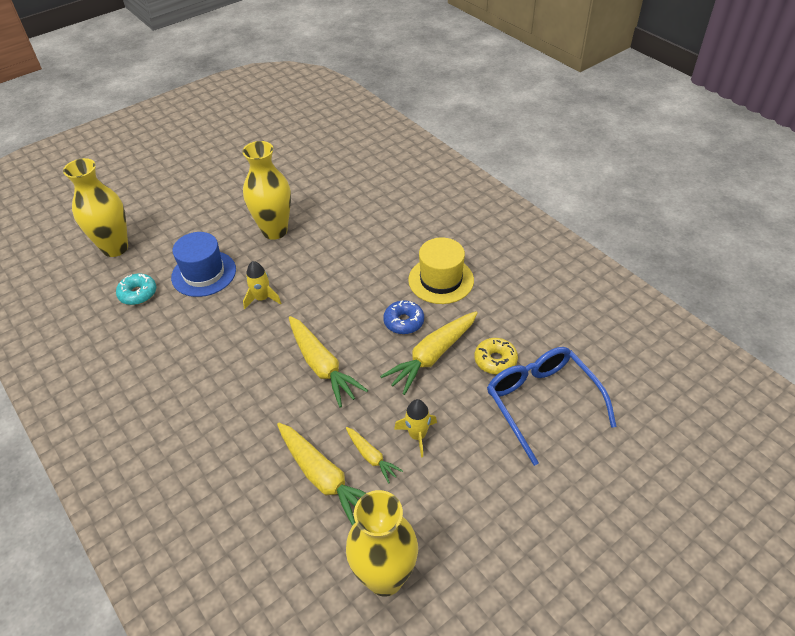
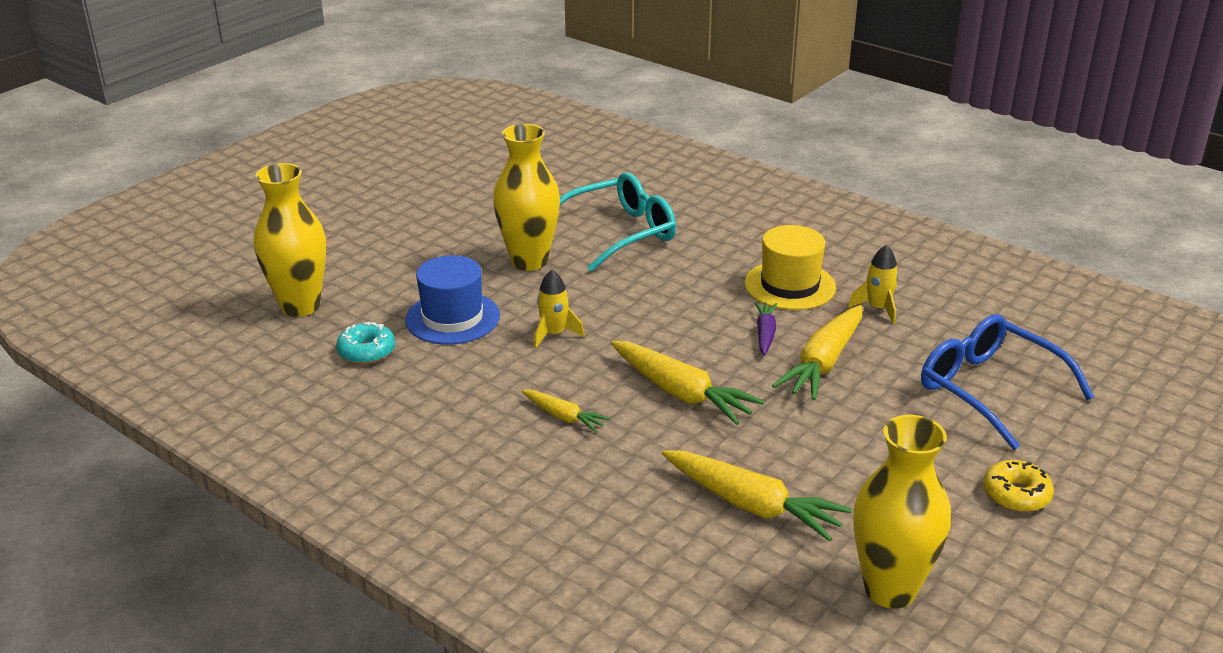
camera: 15 degrees left, 15 degrees down
(345, 214) = (620, 233): none -> turquoise glasses
(371, 457) = (802, 475): yellow carrot -> yellow carrot (564, 417)
(404, 322) = (765, 333): blue donut -> purple carrot
(417, 435) = (850, 444): yellow rocket -> yellow rocket (878, 308)
(495, 360) = (907, 356): yellow donut -> yellow donut (1016, 494)

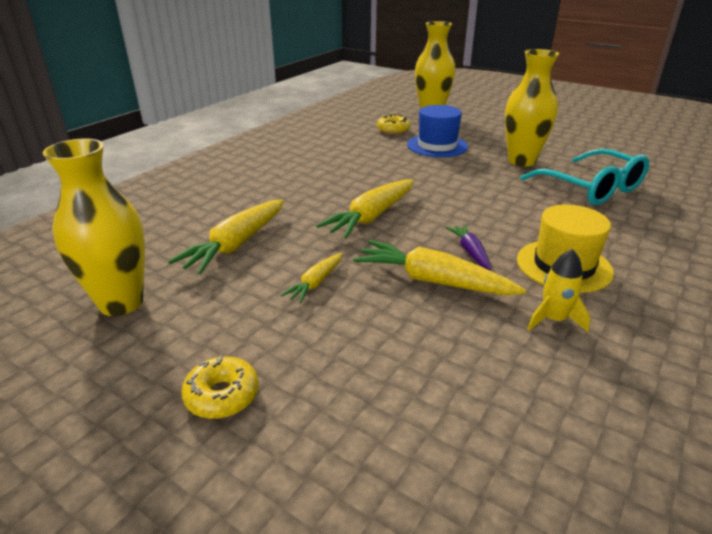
camera: 85 degrees right, 0 degrees up
(366, 351) = (393, 130): turquoise donut -> yellow donut
(554, 334) = (431, 173): yellow rocket -> none
(564, 417) = (337, 180): yellow carrot -> yellow carrot (316, 283)
(765, 333) = (470, 252): purple carrot -> purple carrot turned 105 degrees counterclockwise
(989, 389) = (417, 396): blue glasses -> none

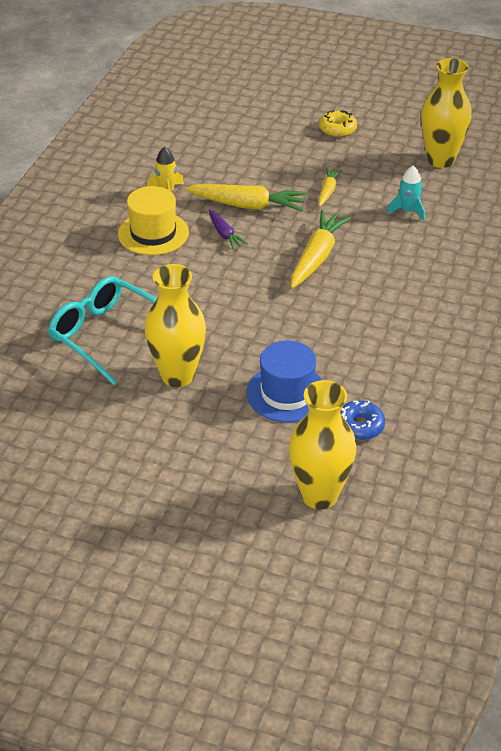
camera: 165 degrees right, 10 degrees up
(236, 245) = (408, 211): yellow carrot -> turquoise rocket
(393, 130) = (359, 426): yellow donut -> blue donut

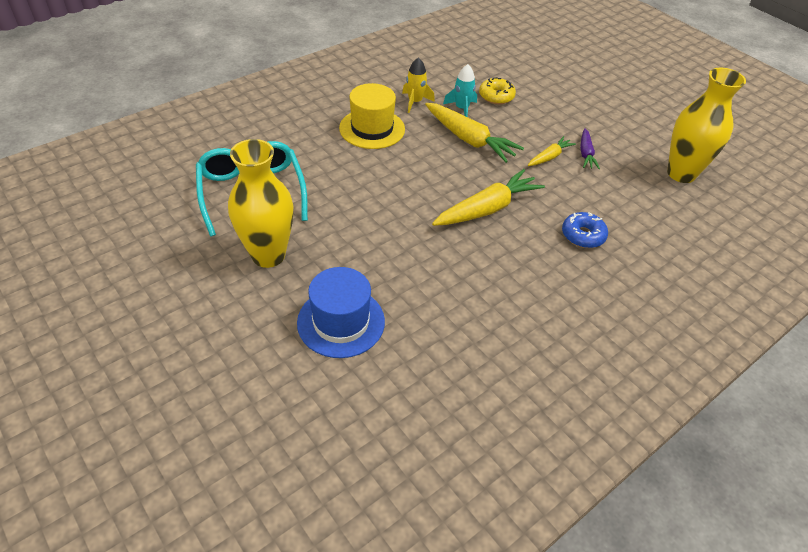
camera: 30 degrees right, 5 degrees up
(224, 234) = (427, 154): purple carrot -> purple carrot (586, 154)
(319, 495) = (267, 447): yellow vase -> none
(337, 129) = (605, 110): yellow donut -> yellow donut (496, 96)
(359, 426) = (374, 394): blue donut -> blue donut (583, 235)
(408, 211) = (609, 206): turquoise rocket -> turquoise rocket (461, 108)

